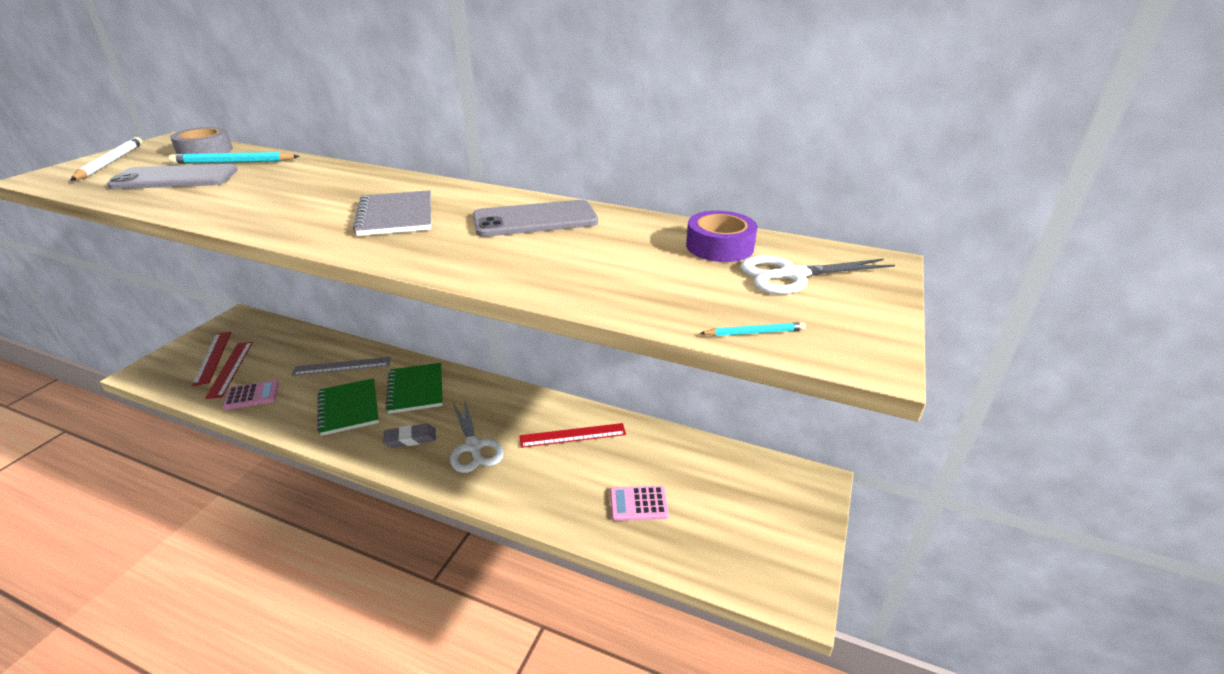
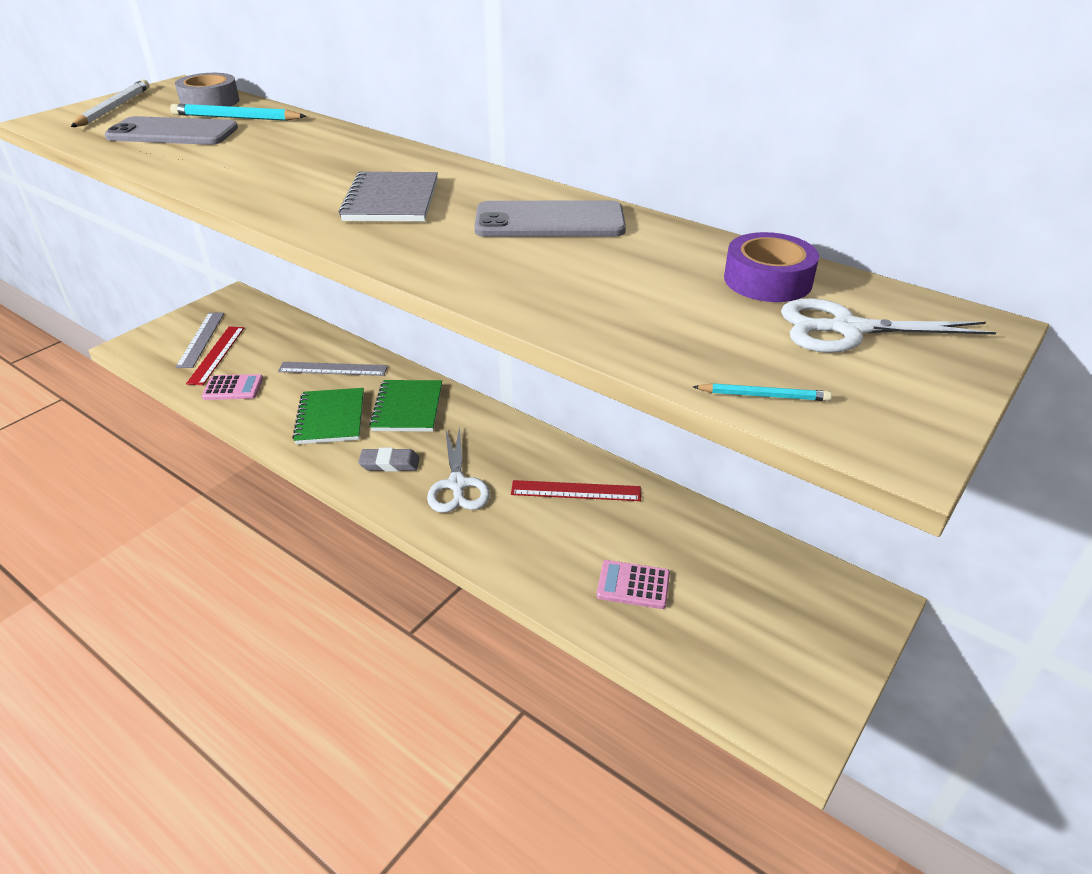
camera: 15 degrees right, 5 degrees up
(213, 357) = (201, 339): red ruler -> grey ruler

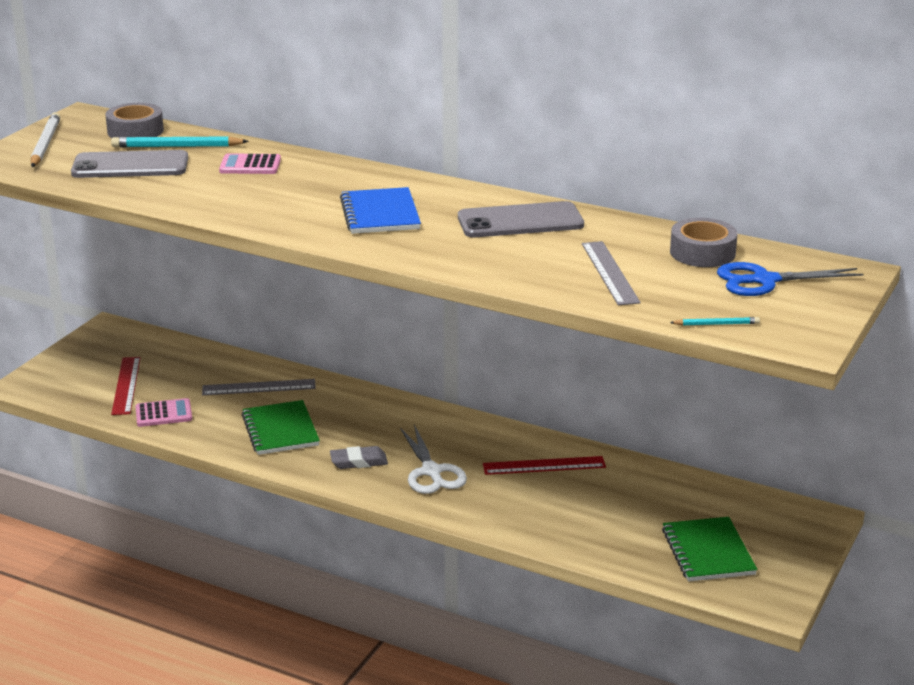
camera: 10 degrees left, 10 degrees down
(201, 339) = (100, 372): grey ruler -> grey ruler (610, 272)
(391, 200) = (380, 214): grey notebook -> blue notebook
(408, 408) = (354, 414): green notebook -> green notebook (708, 552)
(633, 585) = (617, 527): pink calculator -> pink calculator (250, 165)
(767, 280) = (702, 252): purple tape -> grey tape
(847, 329) = (764, 280): white scissors -> blue scissors

